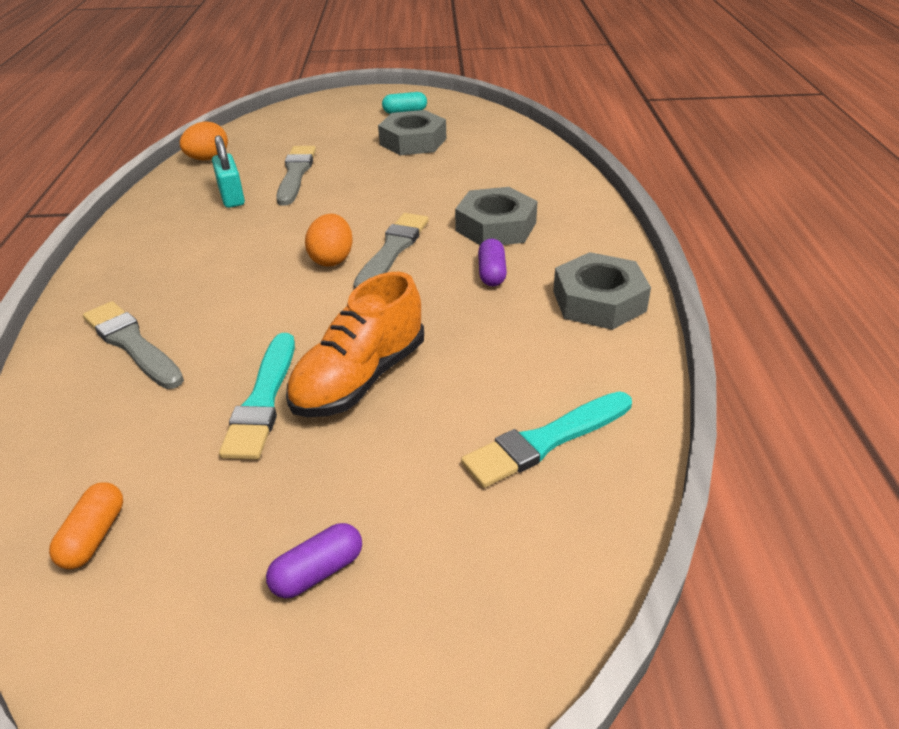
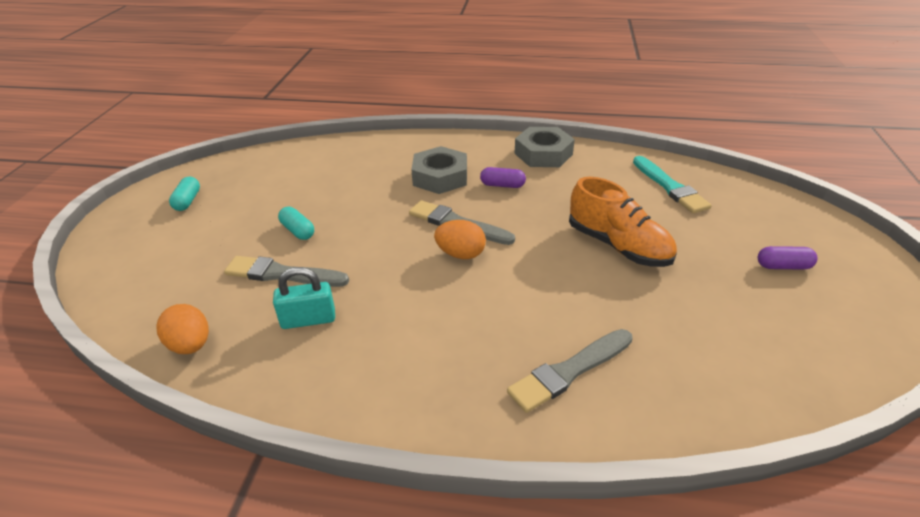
camera: 80 degrees left, 0 degrees up
(93, 536) = (788, 364): orange capsule -> none
(263, 400) = (642, 289): turquoise brush -> none
(318, 572) = (783, 266): purple capsule -> purple capsule turned 60 degrees counterclockwise
(364, 167) = (298, 231): none -> turquoise capsule
(413, 141) = (263, 201): grey nut -> none

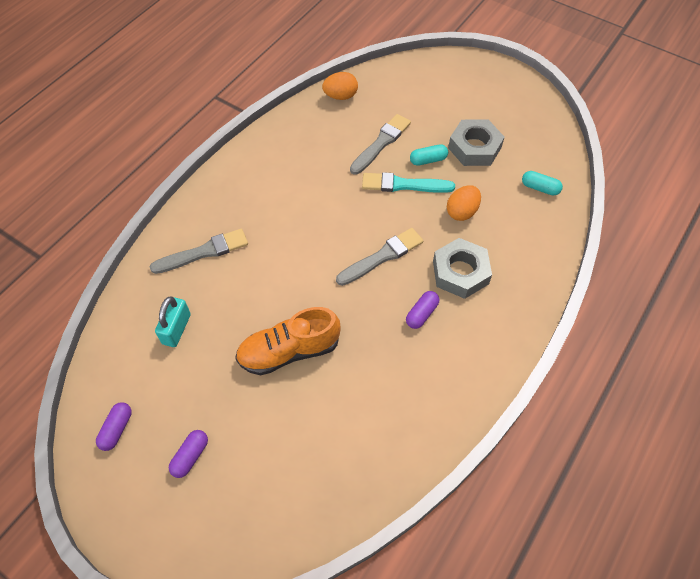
camera: 115 degrees right, 20 degrees up
(187, 201) = (504, 107): turquoise capsule -> turquoise capsule (540, 188)
(308, 319) = (328, 147): turquoise padlock -> turquoise padlock (176, 329)
(460, 254) = (343, 244): orange egg -> orange egg (462, 212)
(543, 154) = (462, 378): grey nut -> grey nut (474, 148)
(569, 371) = (203, 252): grey brush -> grey brush turned 75 degrees clockwise
(670, 187) = (342, 456): turquoise brush -> turquoise brush (403, 185)
(838, 332) = (117, 429): none -> purple capsule

